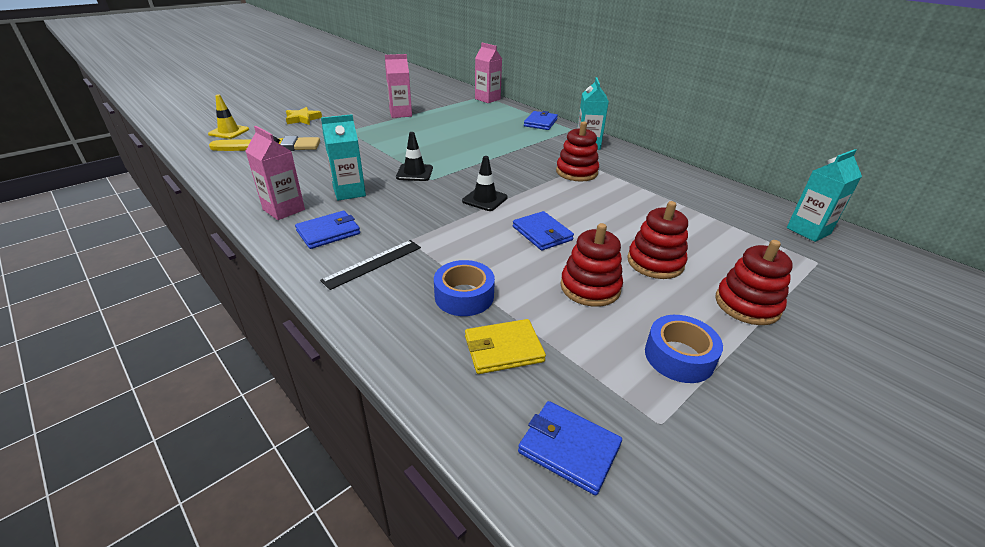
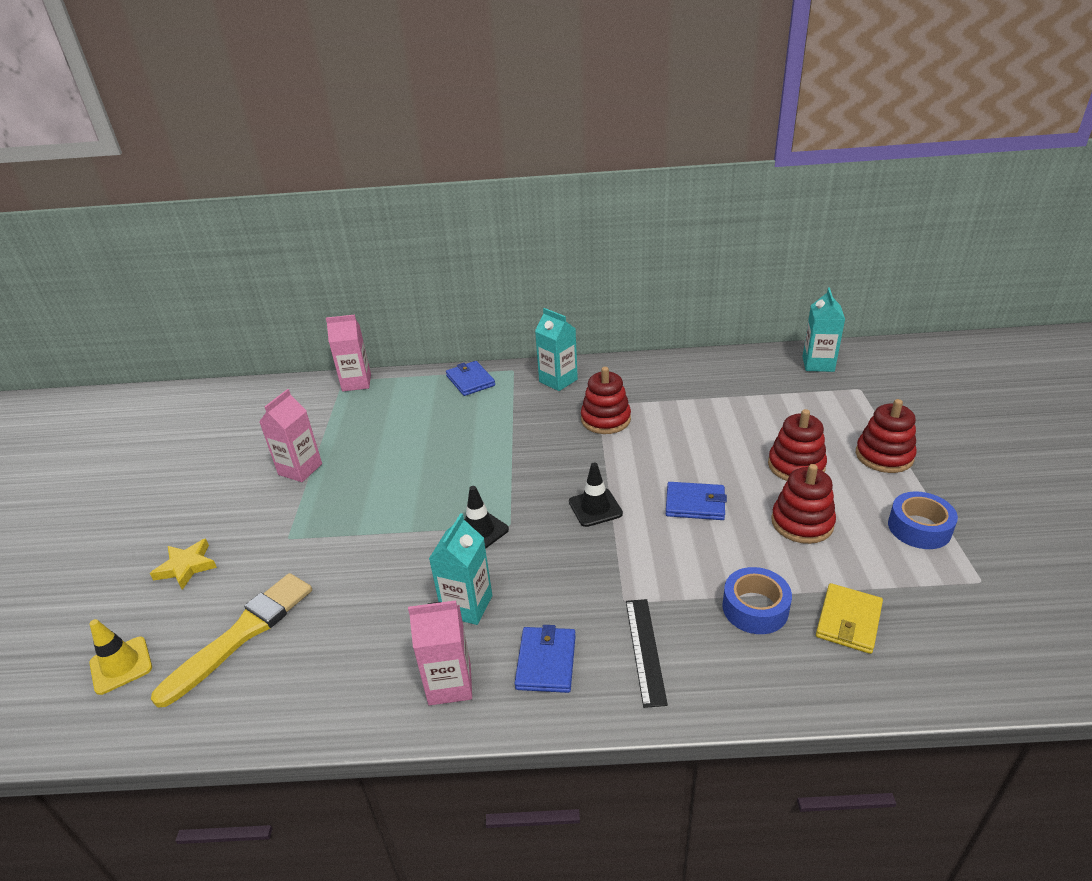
camera: 45 degrees left, 0 degrees up
(569, 448) = (981, 644): blue wallet -> none

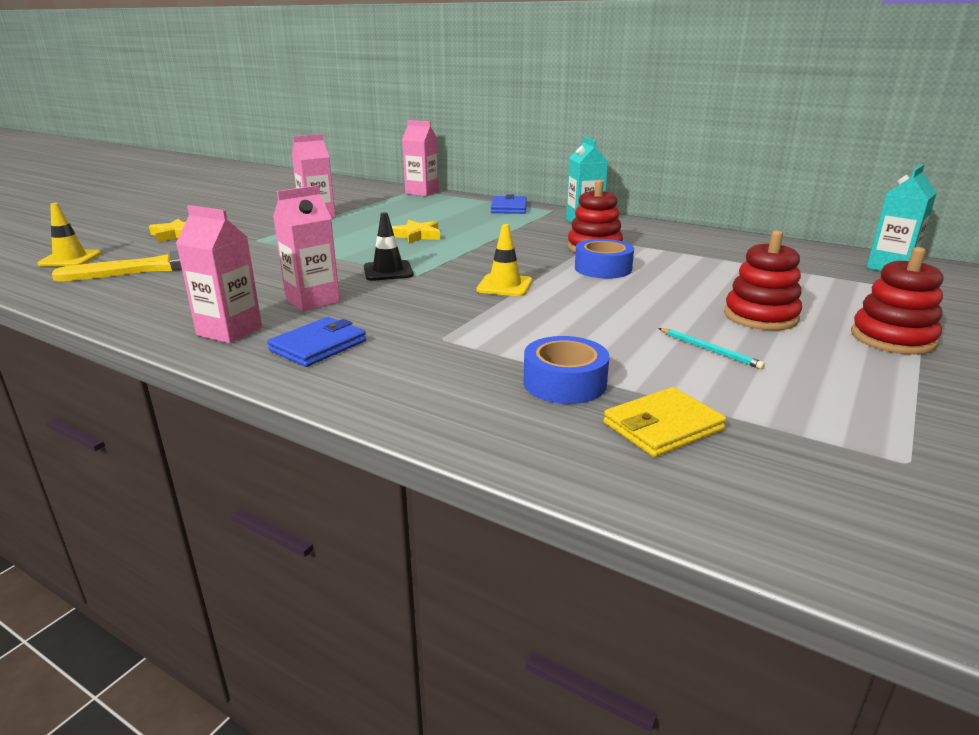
camera: 30 degrees right, 10 degrees down
(439, 462) = (417, 235): none -> yellow star
(467, 606) = (312, 301): turquoise carton -> pink carton
(595, 508) = (504, 286): black traffic cone -> yellow traffic cone
(645, 650) = (411, 369): black ruler -> none
(695, 504) = (606, 308): blue wallet -> none
(802, 523) = (710, 350): red stacking toy -> turquoise pencil
(919, 528) = (868, 396): blue tape -> blue tape (603, 268)

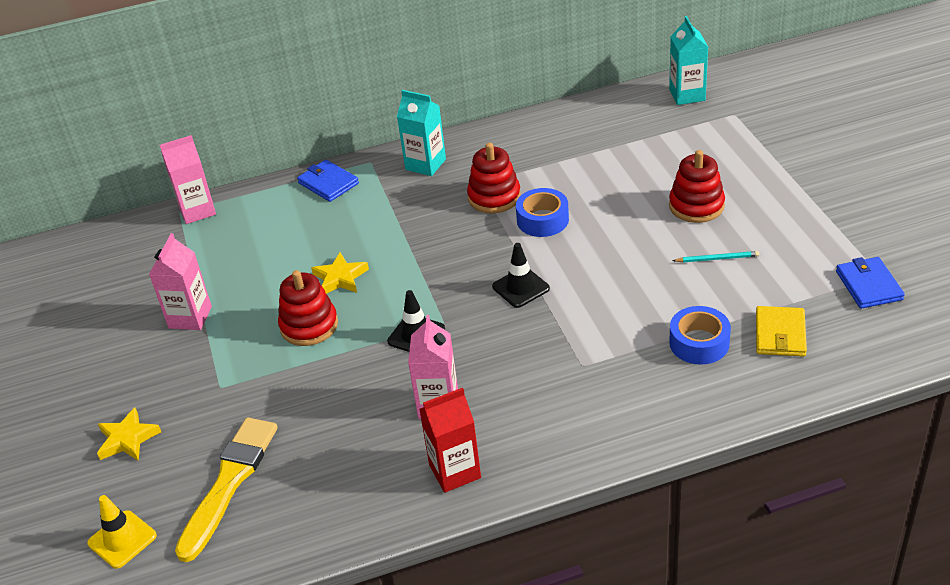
camera: 45 degrees left, 15 degrees up
(229, 331) = (455, 471): pink carton -> red carton
(318, 346) = (533, 432): blue wallet -> blue wallet (868, 285)
(504, 286) = (520, 287): yellow traffic cone -> black traffic cone
(892, 338) = (773, 179): red stacking toy -> red stacking toy (309, 326)

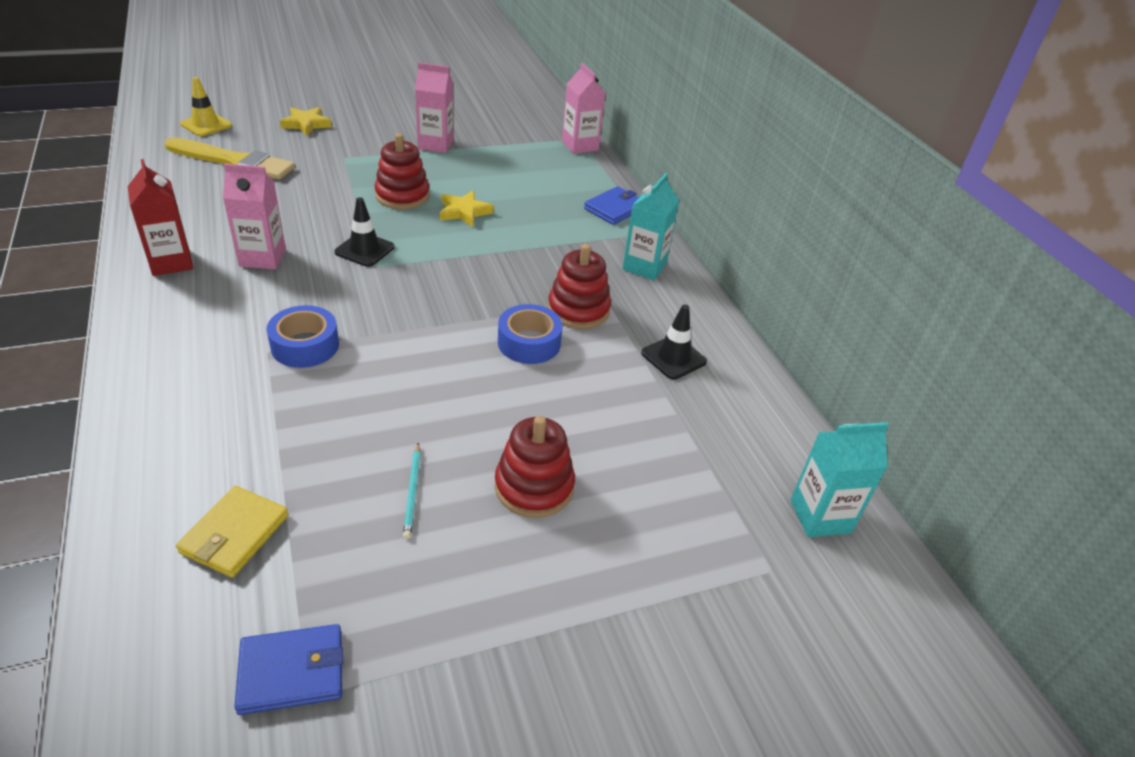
camera: 80 degrees right, 0 degrees up
(520, 287) = (412, 318): black traffic cone -> black traffic cone (673, 357)
(699, 343) = (257, 449): blue tape -> blue tape (305, 345)
(780, 334) = (234, 534): yellow wallet -> yellow wallet turned 75 degrees counterclockwise

